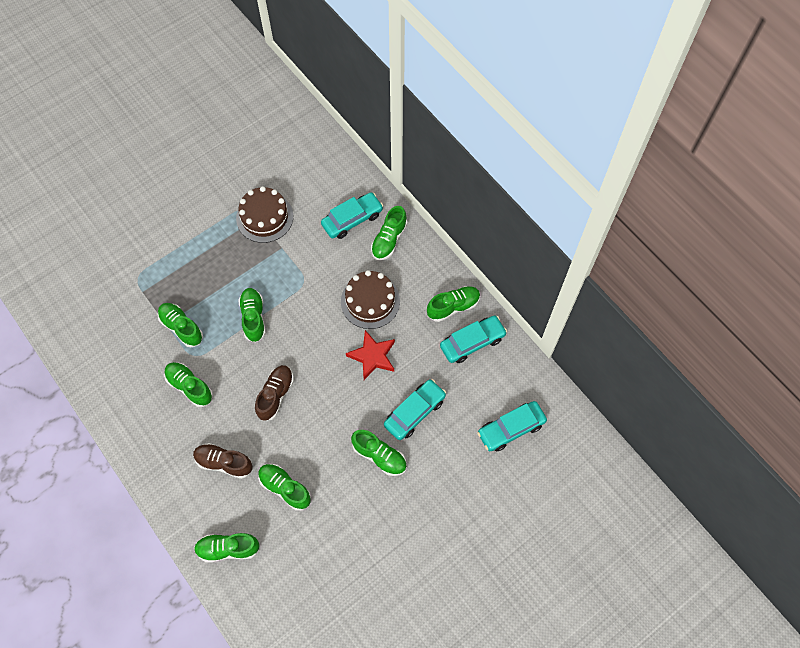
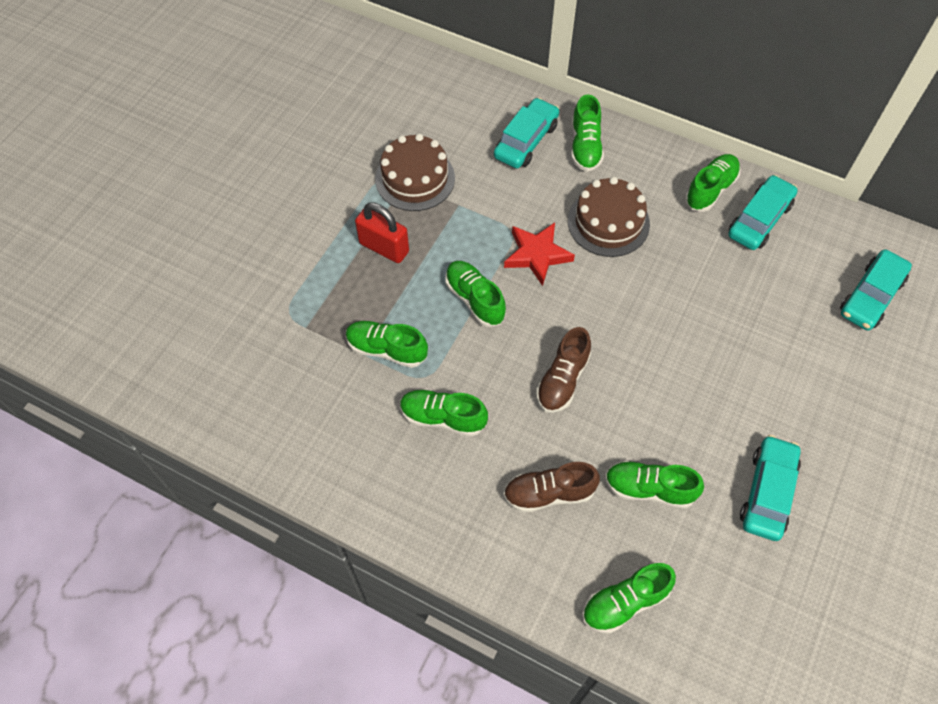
camera: 25 degrees left, 5 degrees down
(218, 258) = (384, 248): none -> red padlock
(275, 395) = (562, 380): brown shoe -> brown shoe turned 150 degrees counterclockwise
(372, 356) = (653, 283): red star -> red star (537, 255)
(379, 456) = (740, 396): green shoe -> none
(414, 412) = (747, 326): turquoise car -> turquoise car (767, 492)

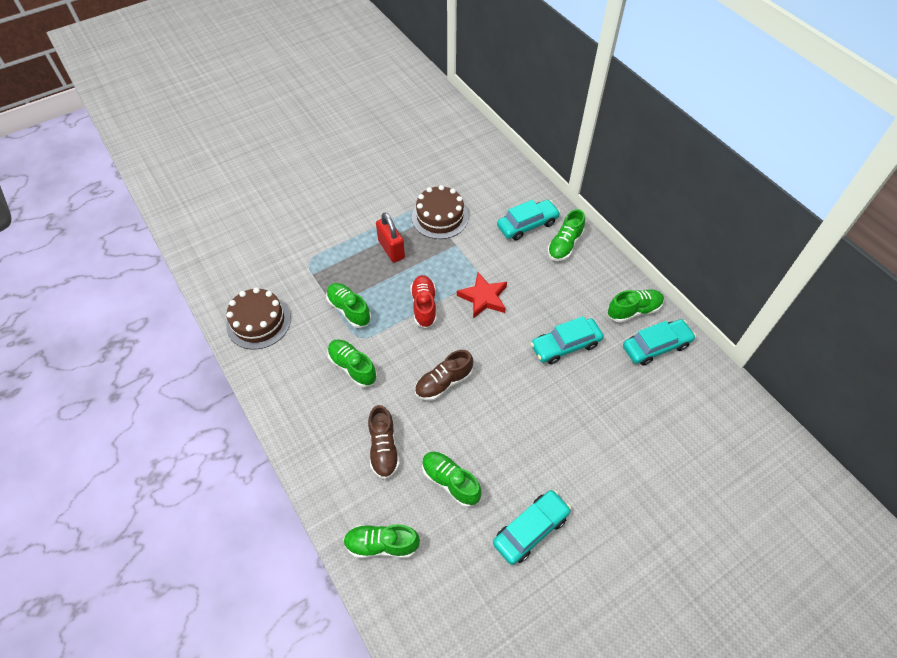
camera: 30 degrees right, 5 degrees down
(475, 299) = (424, 306): green shoe -> red shoe
(549, 493) = (383, 448): brown shoe -> brown shoe turned 120 degrees counterclockwise
(608, 222) = (546, 299): brown cake -> brown cake (258, 322)
(871, 296) = (705, 438): turquoise car -> turquoise car (565, 345)

